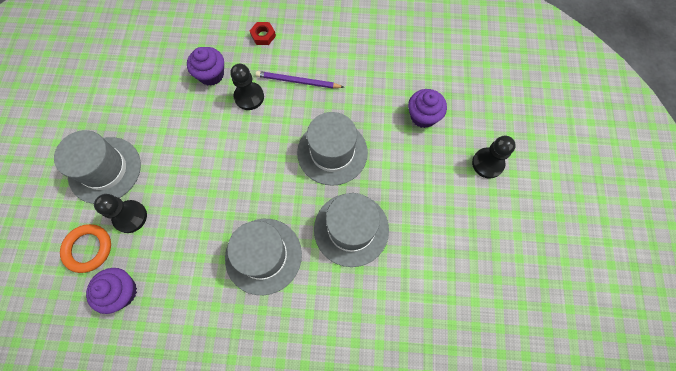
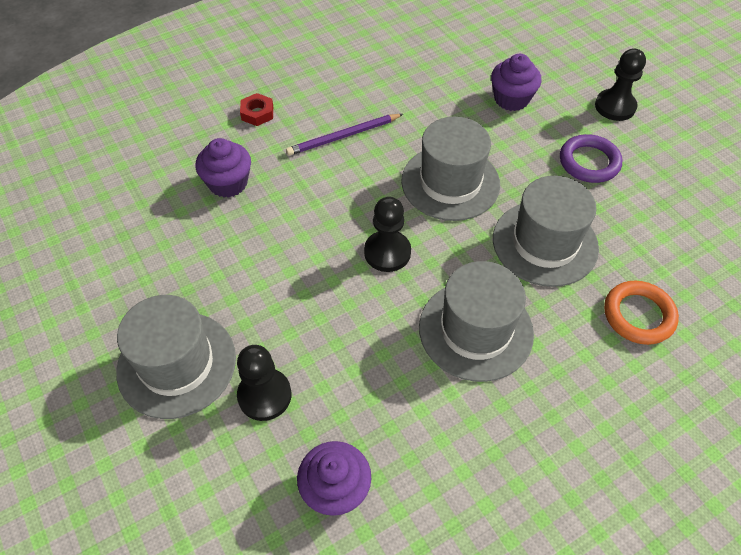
camera: 35 degrees left, 15 degrees down
(88, 249) = (239, 470): orange ring -> orange ring (638, 315)
(249, 97) = (299, 181): black pawn -> black pawn (387, 252)
(430, 193) = (589, 162): none -> purple ring

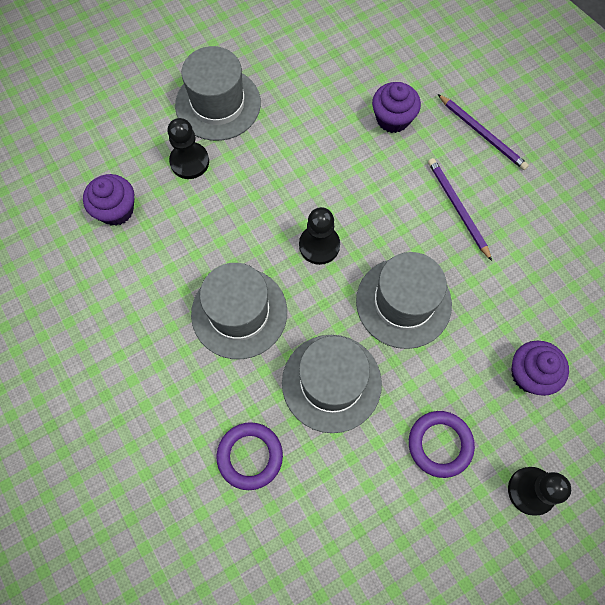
camera: 90 degrees right, 15 degrees up
(257, 113) = (482, 134): red nut -> purple pencil
(638, 315) = (250, 456): orange ring -> purple ring

